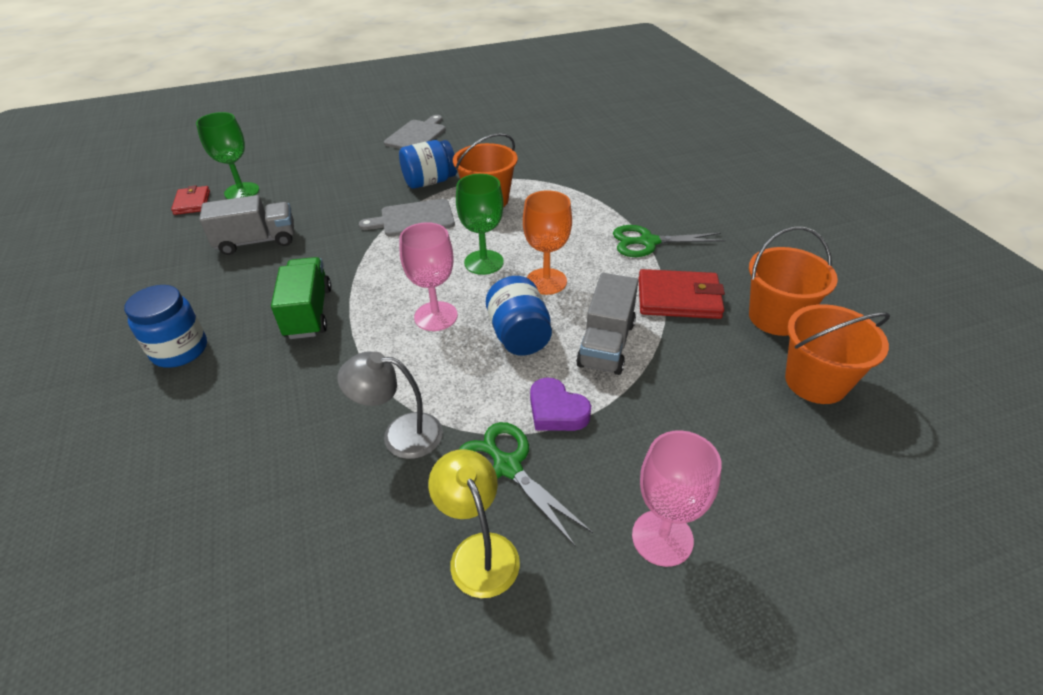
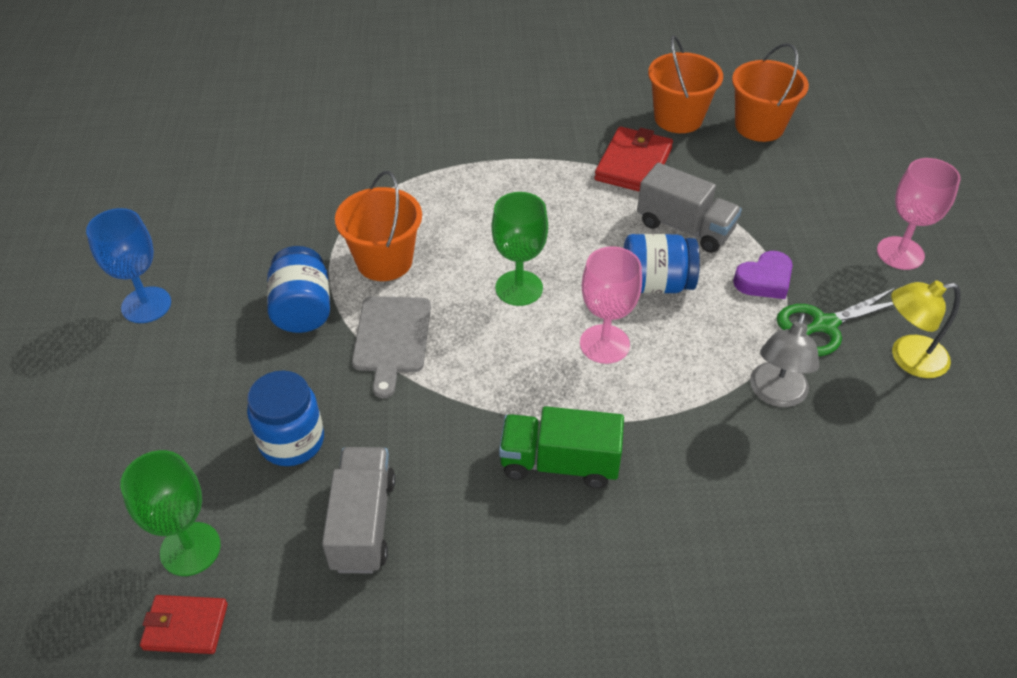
camera: 75 degrees left, 5 degrees up
(180, 350) = (594, 608): blue jar -> blue jar (292, 441)
(417, 135) = (146, 305): grey cutting board -> blue goblet
(546, 281) = (574, 246): orange goblet -> none
(648, 242) = (535, 157): green scissors -> none

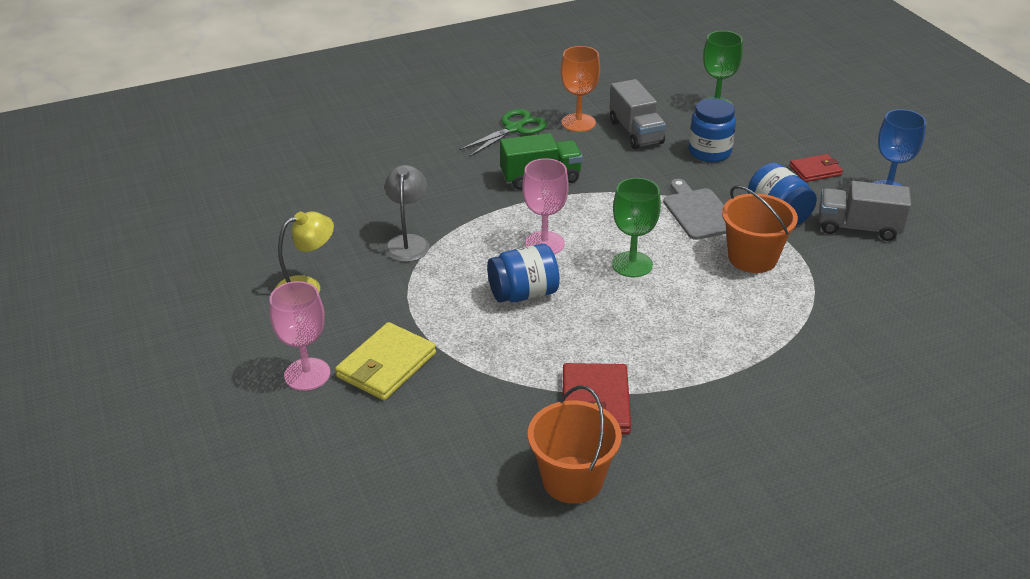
camera: 160 degrees right, 10 degrees down
(185, 626) = (688, 86): red wallet -> red wallet (815, 171)
(438, 580) = (578, 123): none -> orange goblet
(685, 227) = (516, 348): grey truck -> grey truck (858, 227)
(759, 126) = (472, 495): orange bucket -> none
(764, 280) = (432, 319): purple heart -> none
(818, 243) = (386, 365): none -> yellow wallet
(824, 325) = (376, 296): green scissors -> green scissors (514, 129)

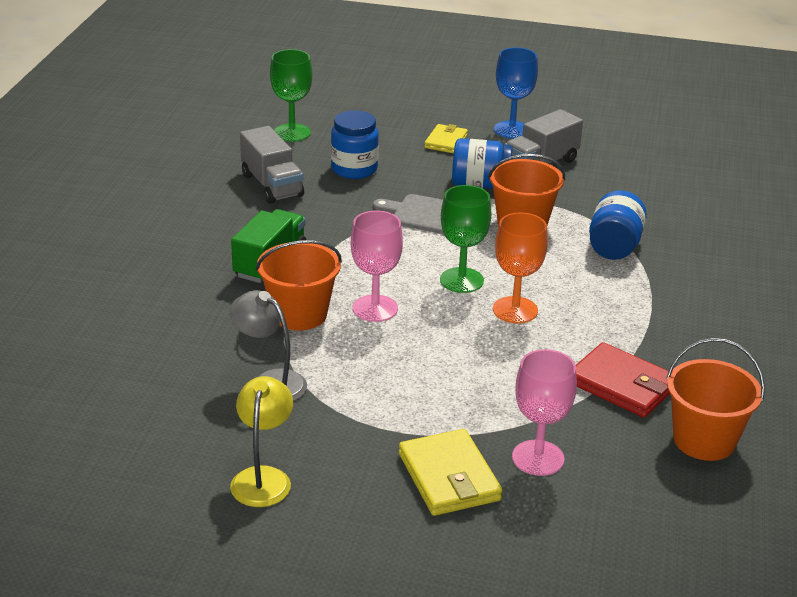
camera: 55 degrees left, 5 degrees down
(307, 374) = (407, 534): pink goblet -> pink goblet (538, 458)
(497, 217) = (299, 314): none -> orange bucket
(514, 129) = (167, 239): green scissors -> none
(523, 294) = (434, 353): blue jar -> blue jar (614, 247)
(578, 123) = (212, 204): orange goblet -> orange goblet (515, 310)
(635, 132) = (272, 185): grey truck -> grey truck turned 45 degrees clockwise
(815, 171) = (446, 141): red wallet -> yellow wallet

